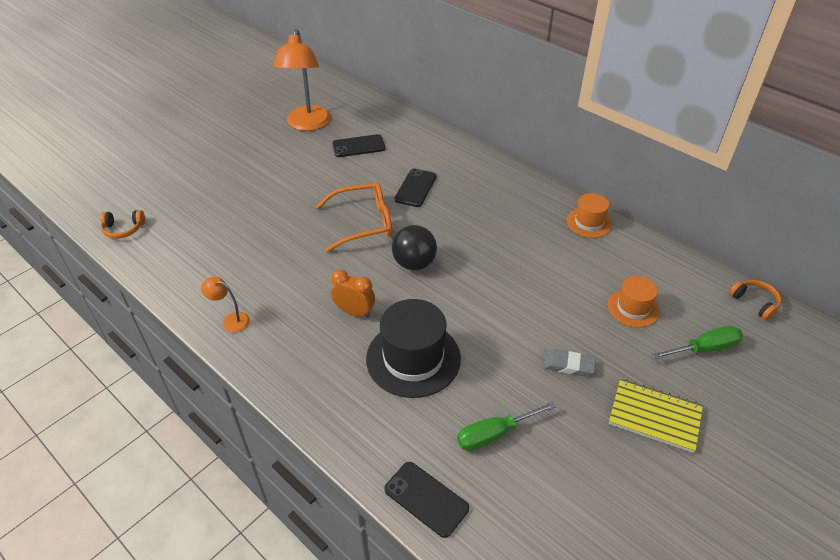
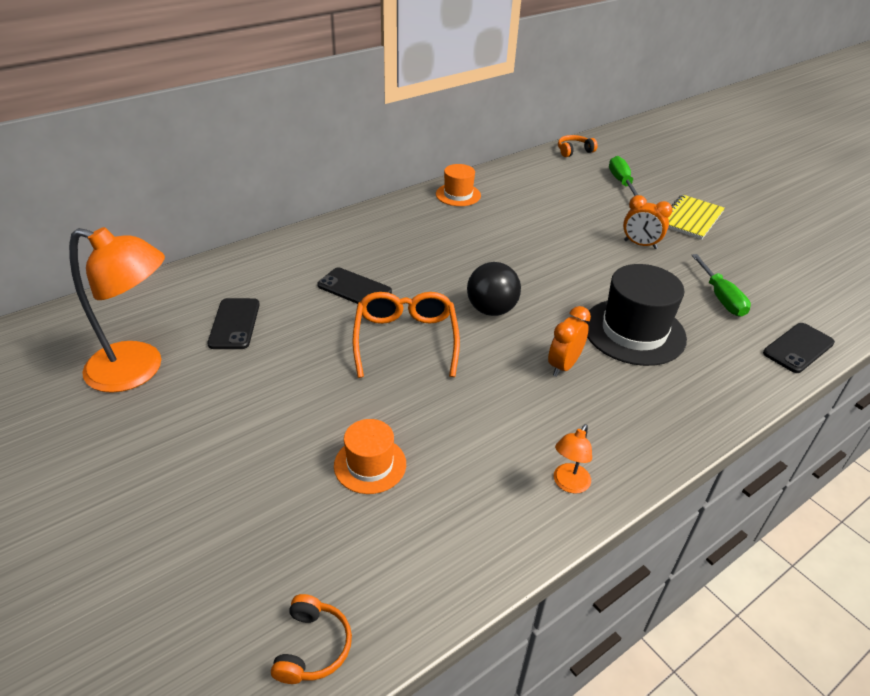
camera: 80 degrees left, 5 degrees down
(568, 365) = (640, 244): grey eraser -> orange clock
(633, 308) = (574, 200): orange hat -> orange hat (370, 465)

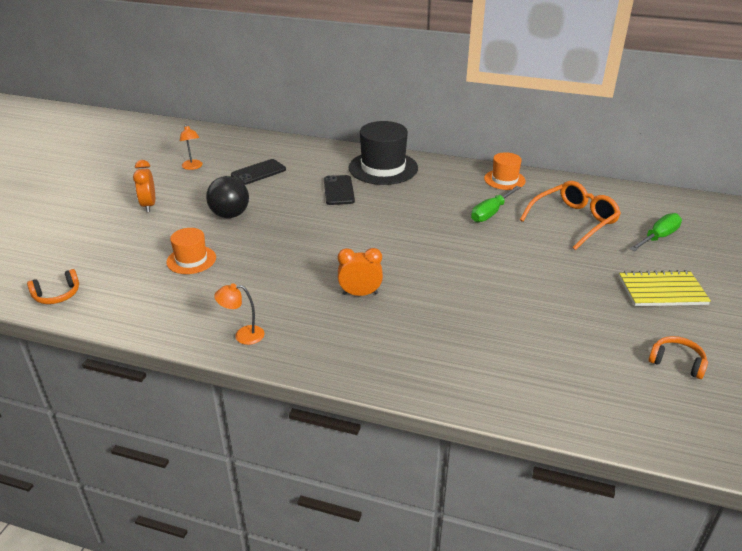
camera: 55 degrees right, 5 degrees down
(138, 370) = (193, 167): orange lamp -> orange lamp, size x0.44
(405, 340) = (311, 227): orange glasses -> orange glasses (573, 221)
(491, 310) = (384, 244): black ball -> black ball (230, 215)
(574, 151) = (666, 199): orange headphones -> orange headphones (677, 362)
(634, 331) = (442, 311): black hat -> black hat (383, 168)
(640, 244) = (571, 277): orange clock -> orange clock (149, 205)
(720, 297) = (555, 342): green screwdriver -> green screwdriver (491, 213)
(798, 348) = (540, 407): black phone -> none

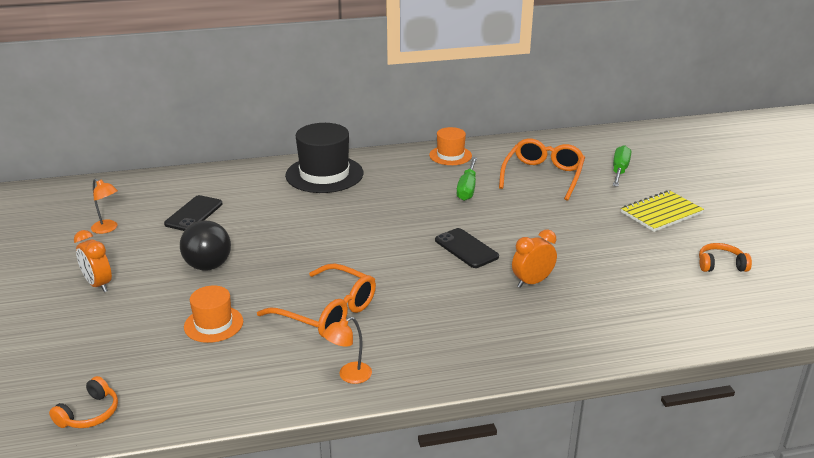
camera: 30 degrees left, 5 degrees down
(277, 279) = (327, 312): none -> orange glasses
(339, 190) = (301, 208): black phone -> black phone (466, 248)
(360, 294) = (422, 298): orange clock -> orange clock (532, 282)

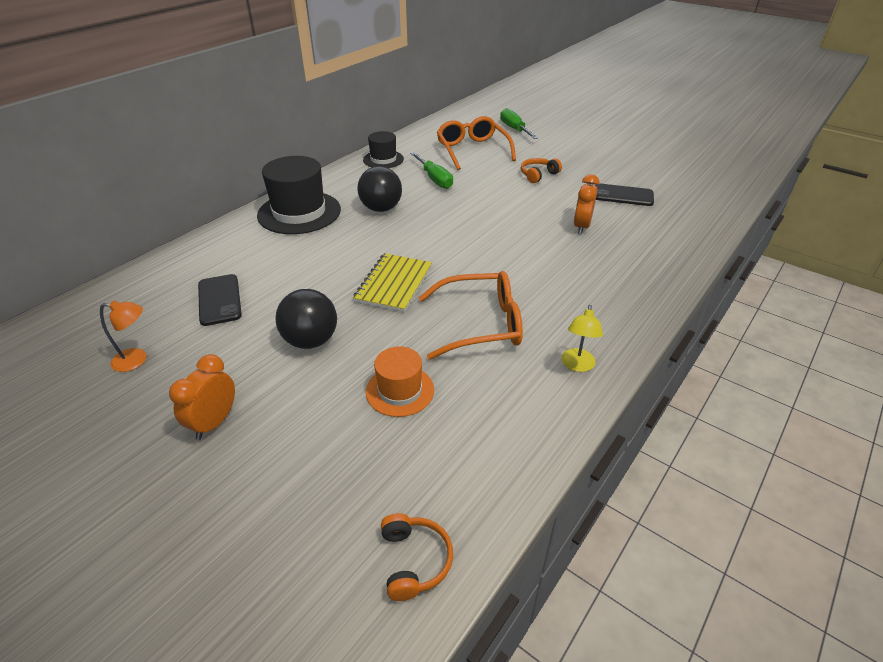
camera: 40 degrees left, 10 degrees up
(98, 285) = (214, 422): orange clock -> orange clock turned 105 degrees clockwise
(349, 376) = (577, 365): orange lamp -> yellow lamp
(387, 196) = (381, 209): none -> black ball
(450, 155) = (383, 159): orange hat -> black hat
(466, 248) = (503, 223): black phone -> black phone (623, 195)
(661, 213) = (580, 147): yellow notebook -> yellow notebook (394, 284)
(720, 265) = (661, 166): orange headphones -> orange headphones (538, 175)

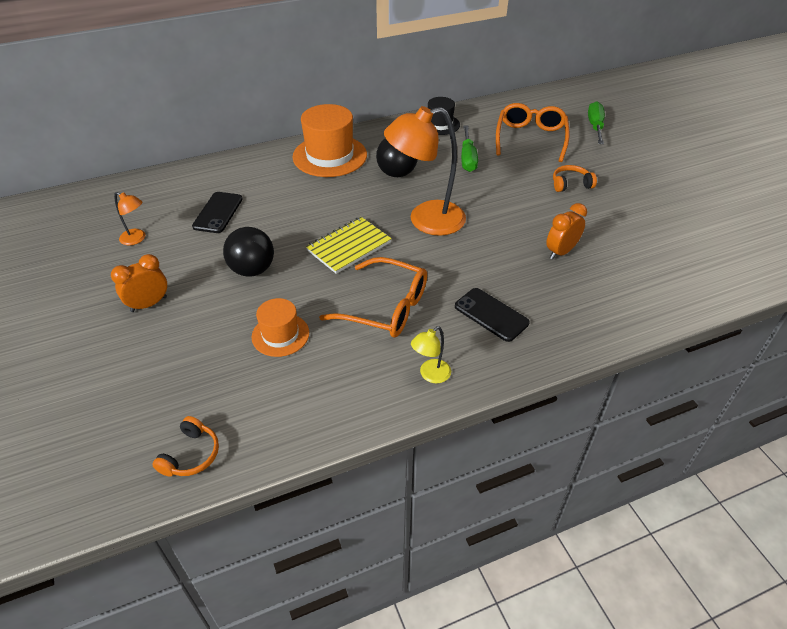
camera: 30 degrees right, 5 degrees up
(299, 212) = (330, 156): black hat -> orange hat
(445, 238) = (425, 220): none -> orange lamp
(623, 195) = (637, 234): black phone -> black phone (491, 314)

